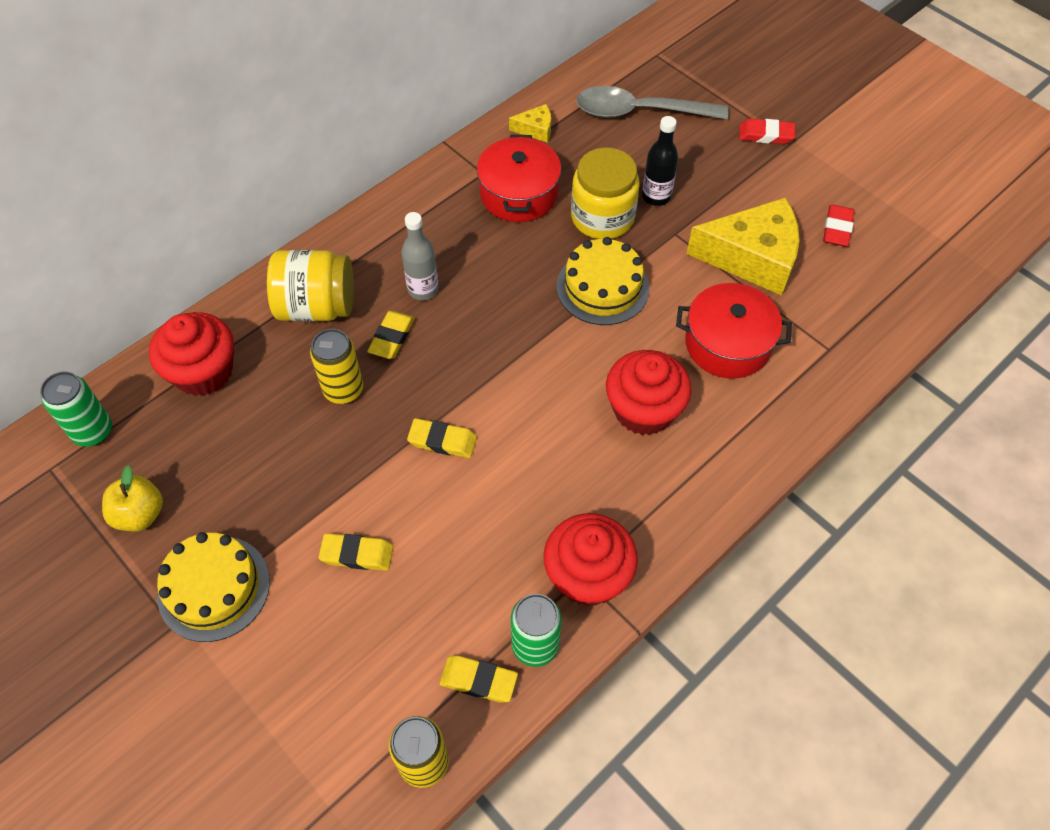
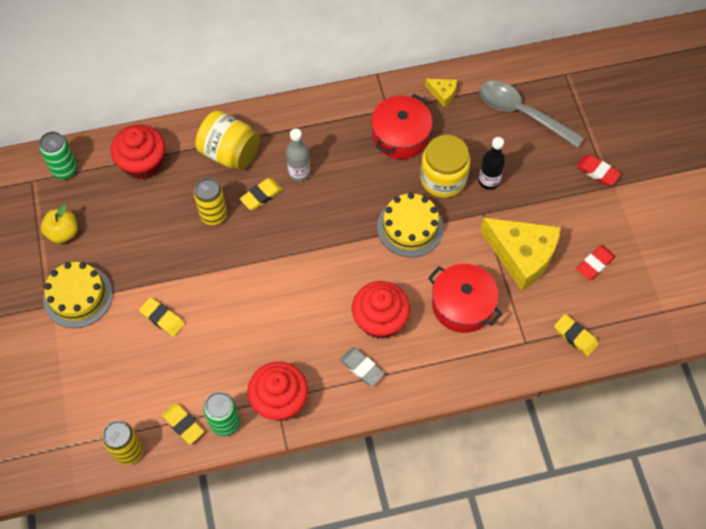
camera: 30 degrees right, 5 degrees up
(442, 441) = (250, 276): yellow eraser -> yellow eraser (575, 336)
(662, 478) = (362, 368): none -> grey eraser

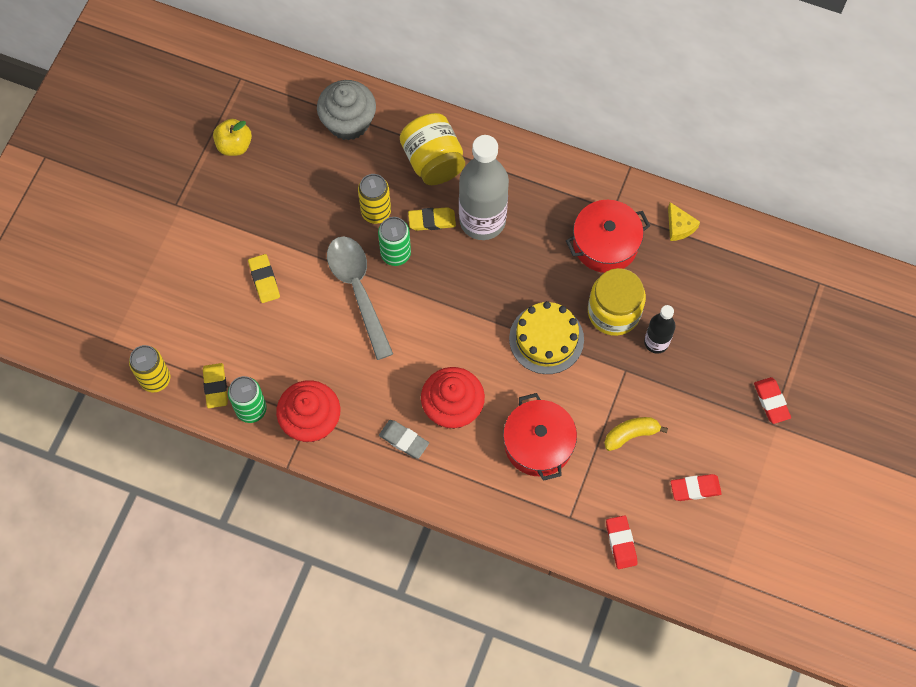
camera: 35 degrees right, 5 degrees up
(65, 170) = (276, 85): green can -> green can (395, 254)
(78, 296) = (207, 212): yellow cake -> none
(143, 163) = (348, 122): red cupcake -> grey cupcake
(299, 173) = (482, 220): grey bottle -> grey bottle, size x1.92
(362, 368) = (404, 440): grey eraser -> grey eraser turned 45 degrees counterclockwise
(522, 113) = (743, 296): grey spoon -> grey spoon (358, 291)
(522, 255) = (631, 434): yellow cheese -> yellow banana
(575, 336) = (621, 543): yellow eraser -> red eraser

